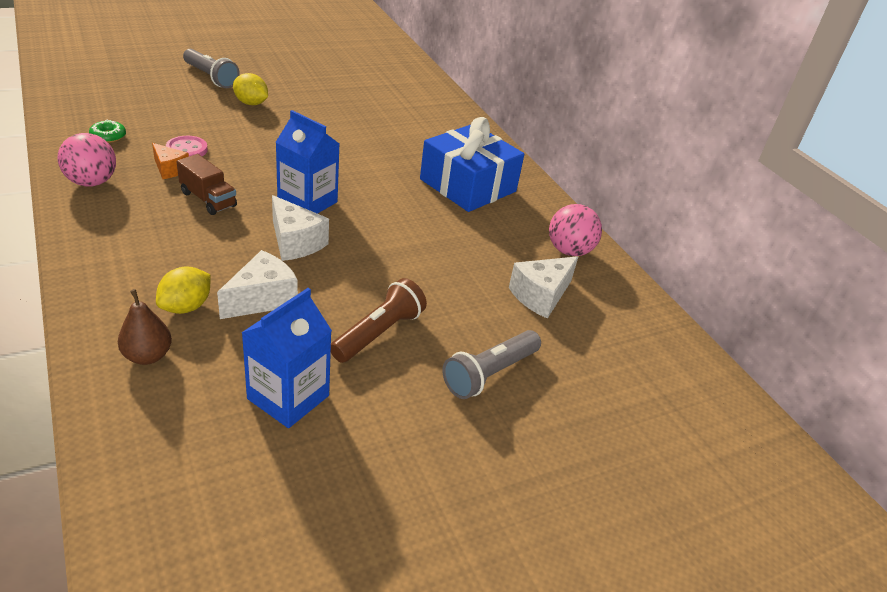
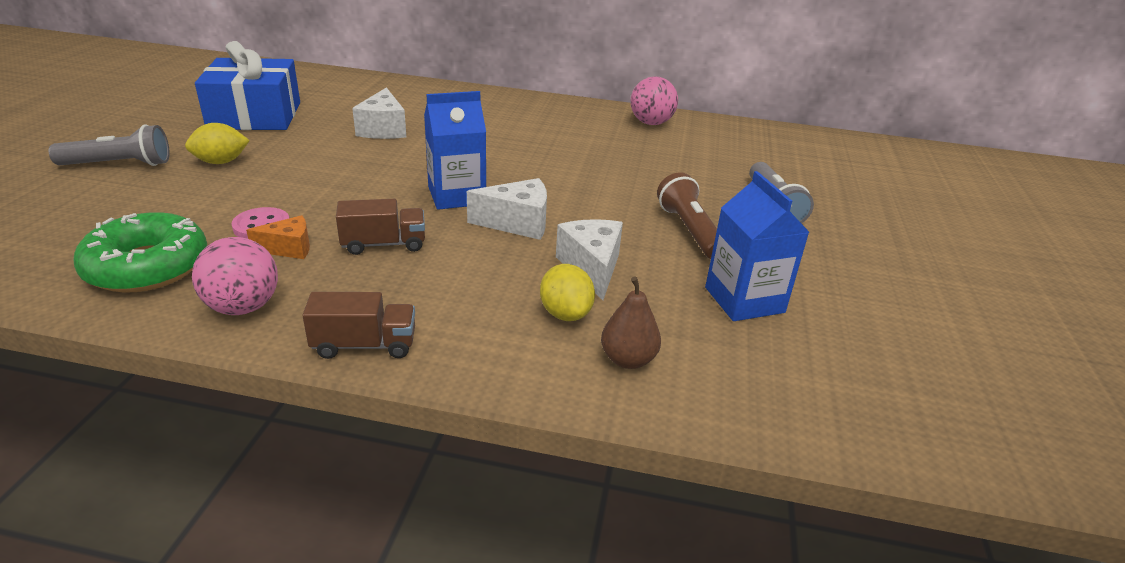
camera: 50 degrees left, 5 degrees down
(84, 238) = (364, 345): none -> brown truck
(108, 136) = (147, 267): green donut -> green donut, size x2.27
(468, 185) = (520, 122): blue gift -> blue gift (255, 115)
(541, 296) = (696, 153): white cheese -> white cheese (383, 129)

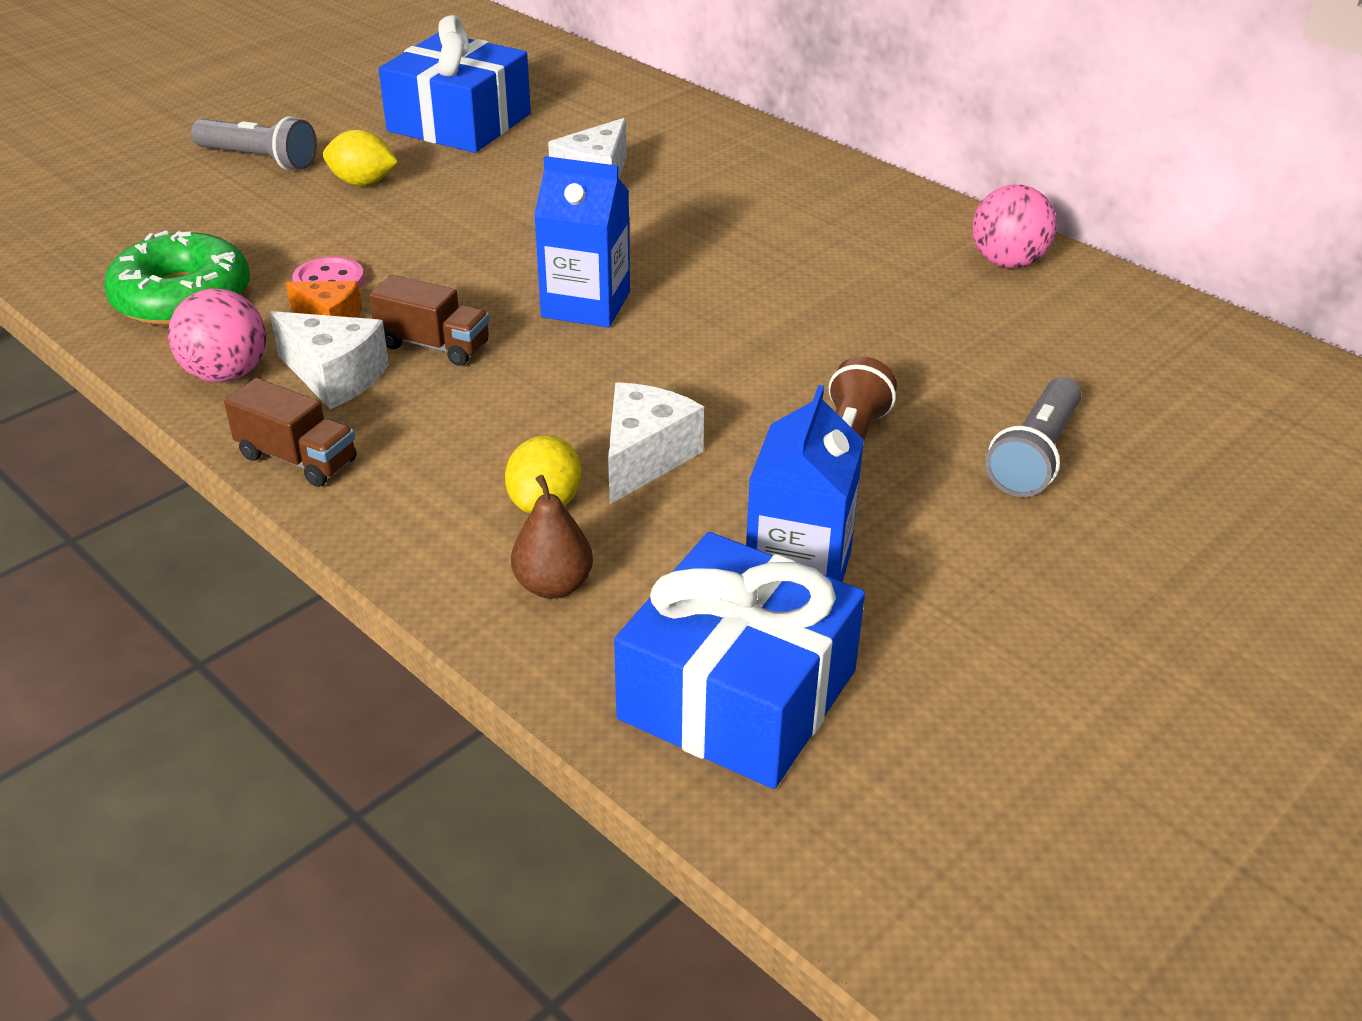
camera: 35 degrees right, 5 degrees up
(518, 223) = (620, 367): white cheese -> white cheese (335, 377)
(798, 378) = (737, 694): none -> blue gift

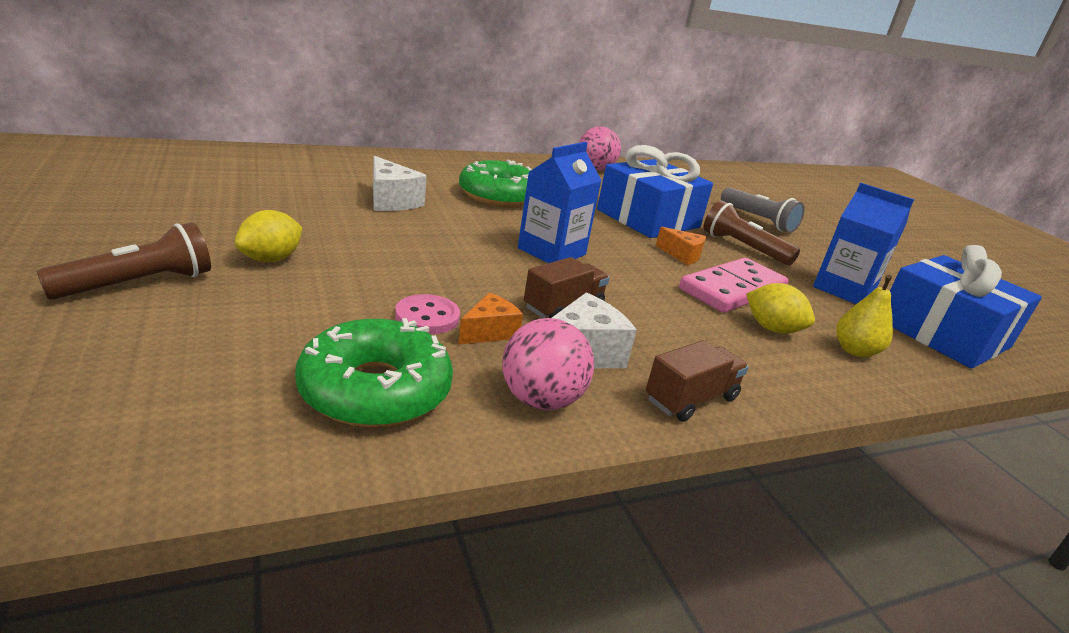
camera: 70 degrees left, 10 degrees down
(259, 159) = (139, 284): grey flashlight -> brown flashlight
(459, 122) = (228, 203): blue gift -> blue gift (648, 218)
(553, 585) = (855, 351): brown pear -> yellow pear
(645, 458) = (733, 290): white cheese -> pink domino
(719, 399) = (682, 255): none -> orange cheese
(727, 228) = (499, 196): none -> green donut

